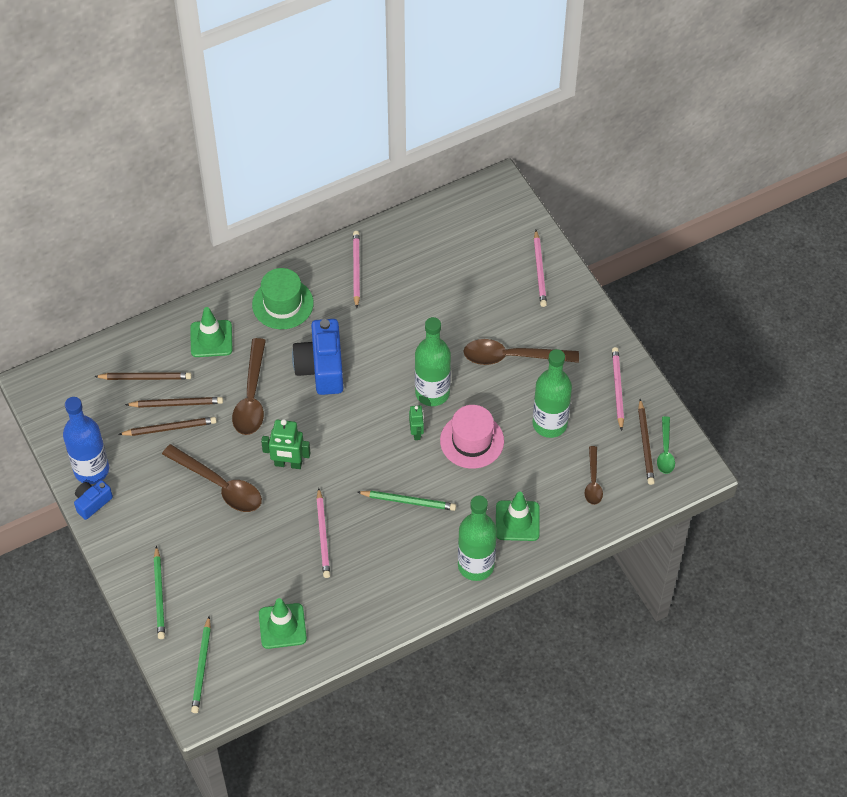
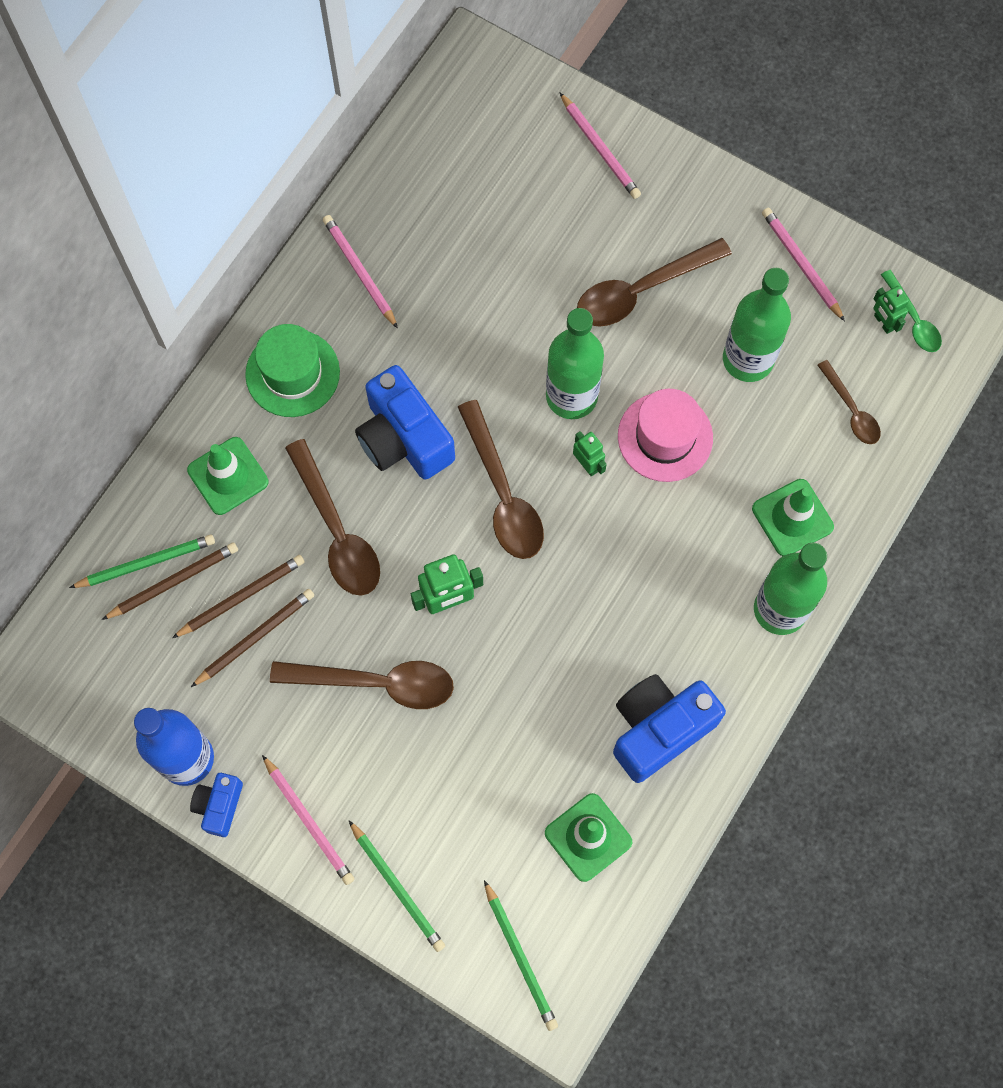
camera: 30 degrees left, 15 degrees up
(323, 535) = (559, 677): pink pencil -> pink pencil (309, 821)
(357, 424) = (502, 493): none -> brown spoon
(361, 592) = (659, 729): none -> blue camera
(408, 501) = (638, 567): green pencil -> green pencil (146, 562)
(645, 444) = (883, 323): brown pencil -> green robot

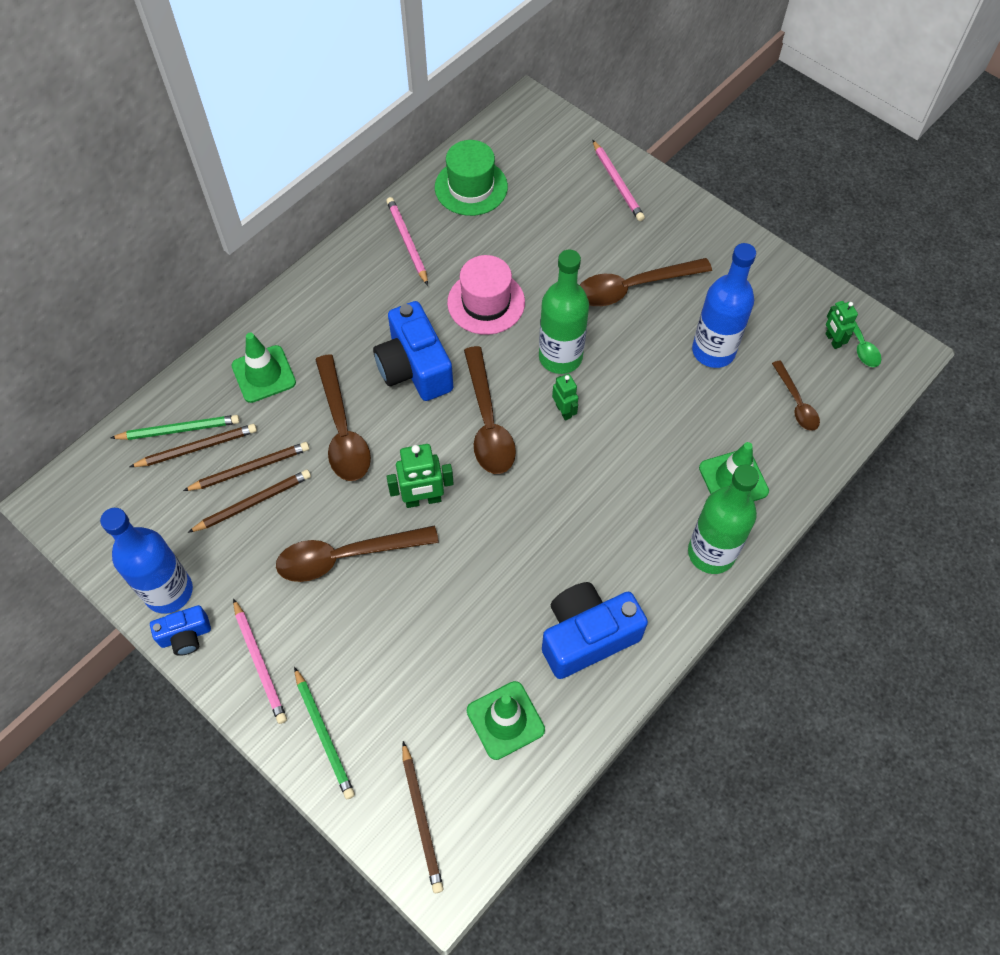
camera: 10 degrees right, 10 degrees down
(219, 806) = (185, 636): blue camera -> blue camera turned 135 degrees counterclockwise
(292, 373) = (335, 306): green hat -> green hat (471, 187)
(376, 683) = (346, 556): brown spoon -> brown spoon turned 150 degrees clockwise
(520, 957) = (422, 818): green pencil -> brown pencil
(665, 437) = (633, 399): pink hat -> pink hat (486, 302)
(748, 359) = (713, 351): green bottle -> blue bottle
(801, 265) = (768, 287): pink pencil -> none

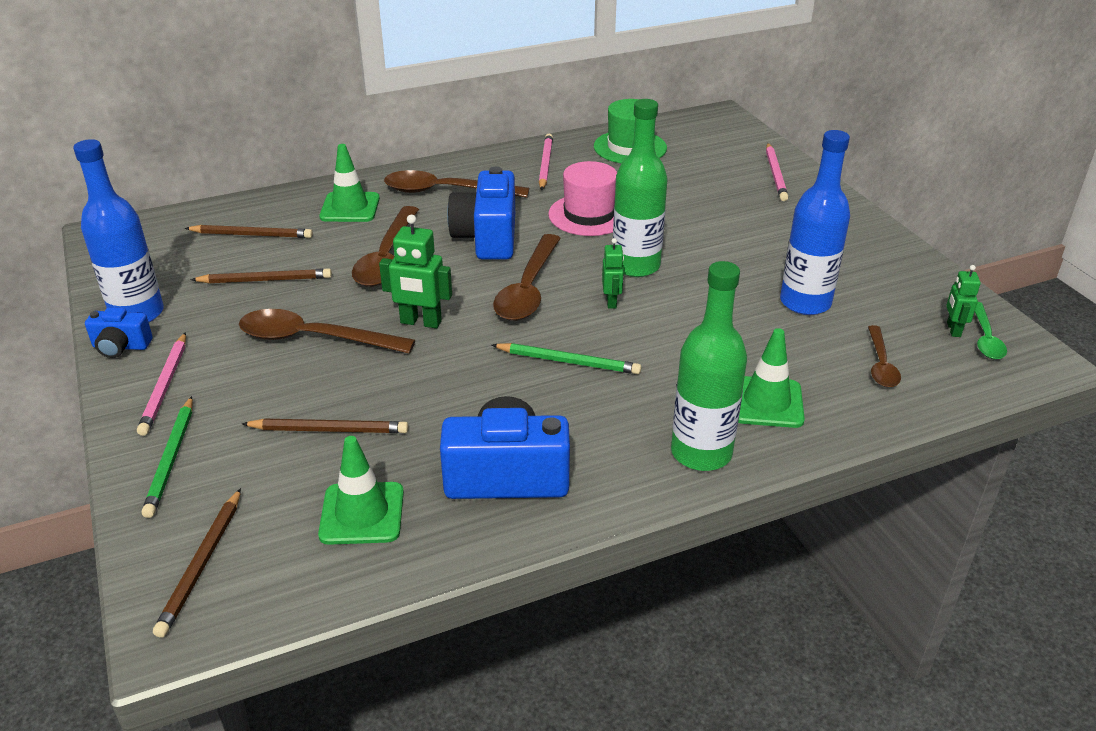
camera: 25 degrees right, 25 degrees down
(179, 429) = (248, 220): green pencil -> green pencil (568, 361)
(250, 468) = (283, 259): brown pencil -> brown pencil (329, 429)
(633, 287) = (745, 240): brown spoon -> brown spoon (446, 191)

